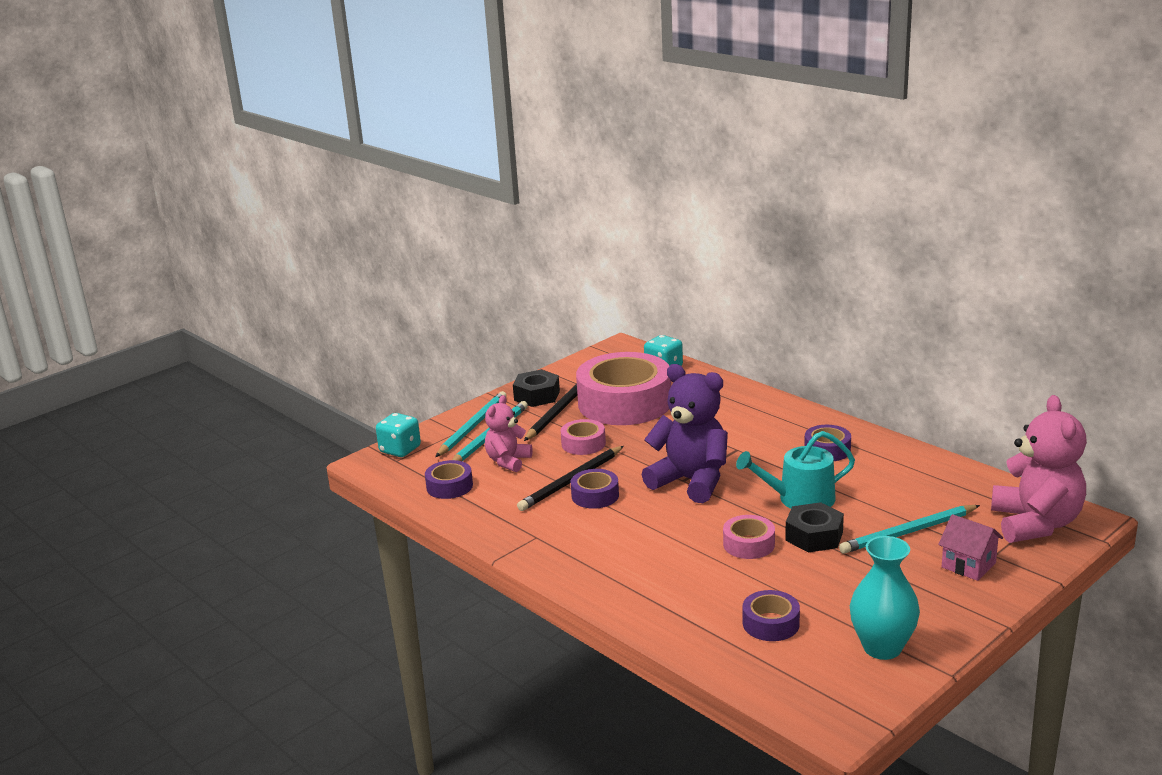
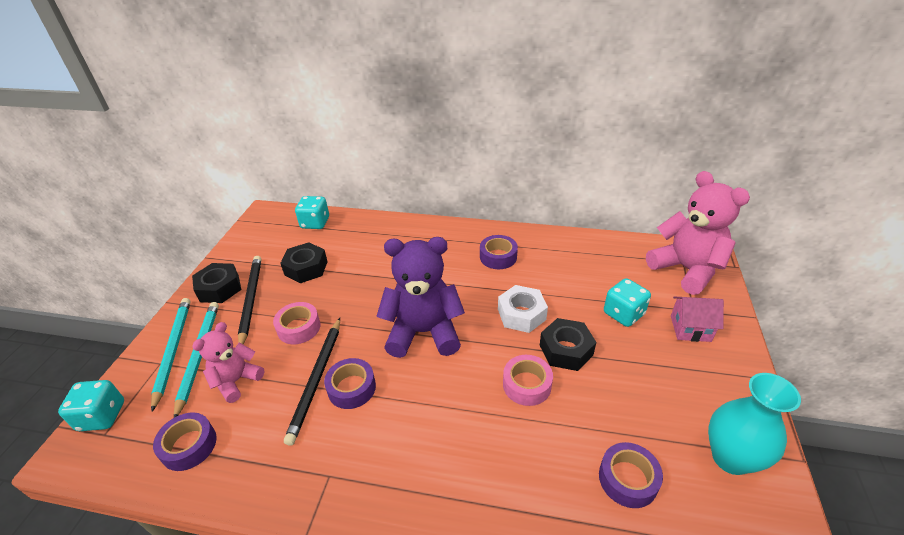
camera: 35 degrees left, 15 degrees up
(508, 461) = (236, 381): pink teddy bear -> pink teddy bear turned 45 degrees clockwise
(624, 403) = (306, 268): pink tape -> black nut
(800, 499) = (521, 314): turquoise watering can -> white nut
(909, 532) = (623, 314): turquoise pencil -> turquoise dice

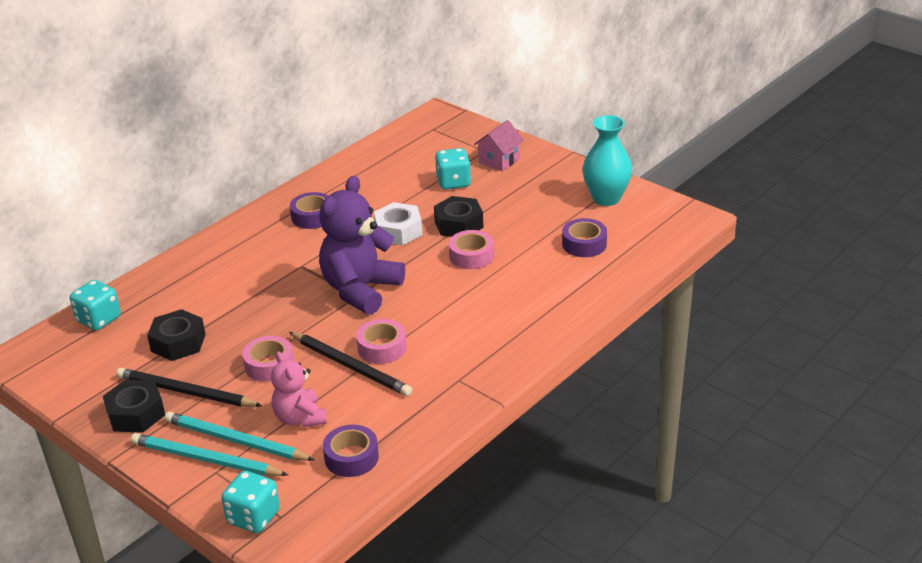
camera: 60 degrees left, 5 degrees down
(351, 388) = (382, 348): purple tape -> pink tape
(686, 269) = (442, 132): pink teddy bear -> none

